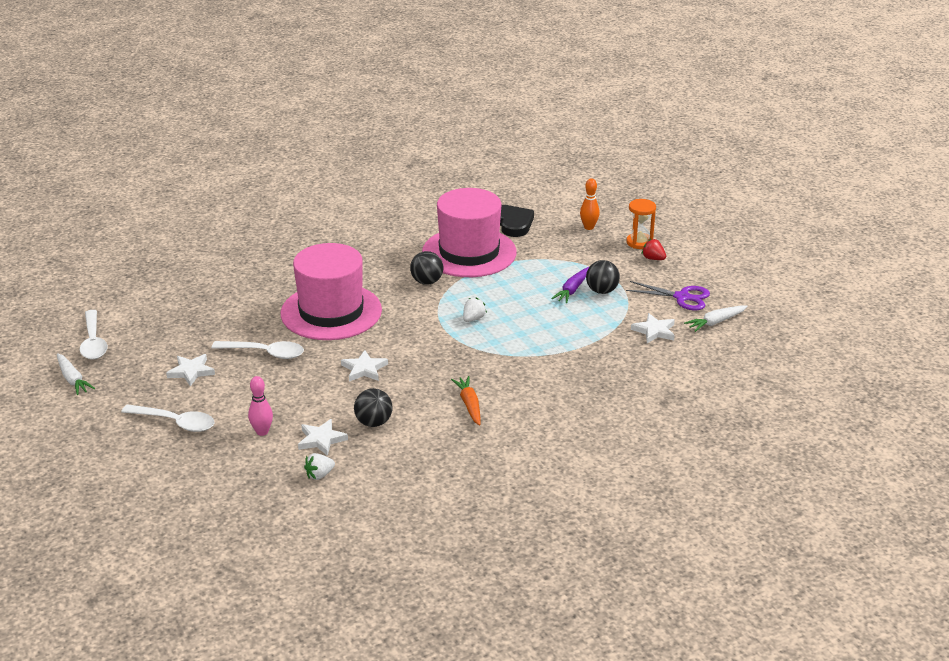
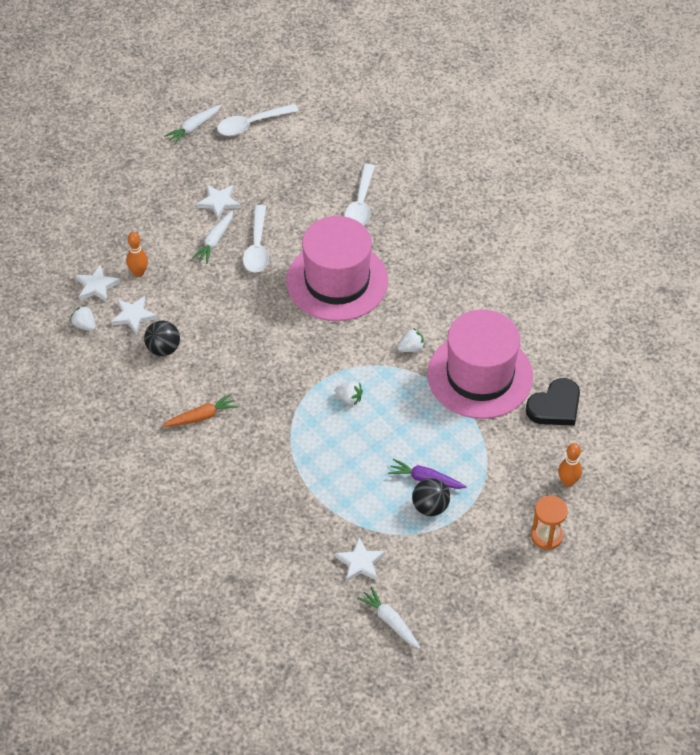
camera: 80 degrees right, 20 degrees up
(175, 422) = (143, 211): white spoon -> white spoon (361, 204)
(243, 378) = (215, 241): none -> white carrot
(262, 432) = (138, 273): pink bowling pin -> orange bowling pin
(364, 369) = (245, 326): white star -> white star (96, 286)
(427, 282) = (411, 348): black ball -> white strawberry
(653, 258) = (513, 552): red strawberry -> none
(682, 297) = (435, 586): purple scissors -> none

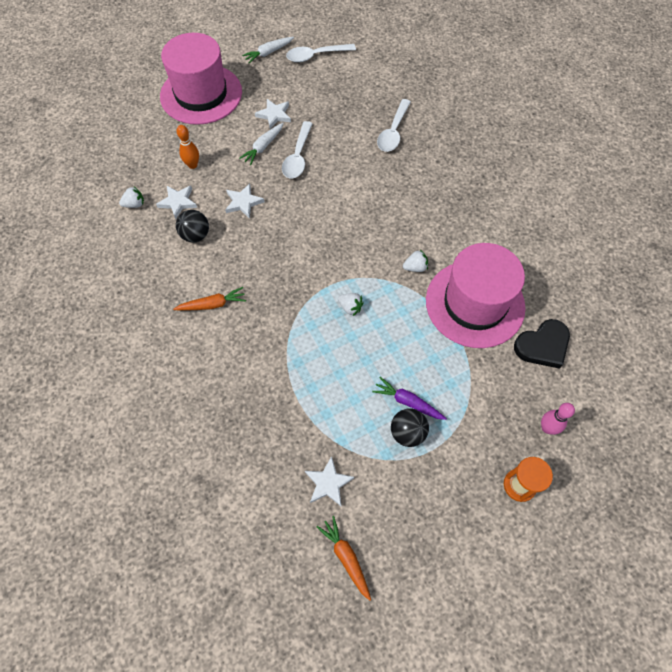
camera: 10 degrees right, 10 degrees up
(84, 325) = (134, 204): white strawberry -> white strawberry turned 105 degrees clockwise
(96, 286) = (154, 172): white star -> white star (243, 202)
(337, 281) = (360, 196): pink hat -> pink hat (201, 94)
(390, 621) = (346, 557): white carrot -> orange carrot
(568, 482) = (547, 428): orange bowling pin -> pink bowling pin

